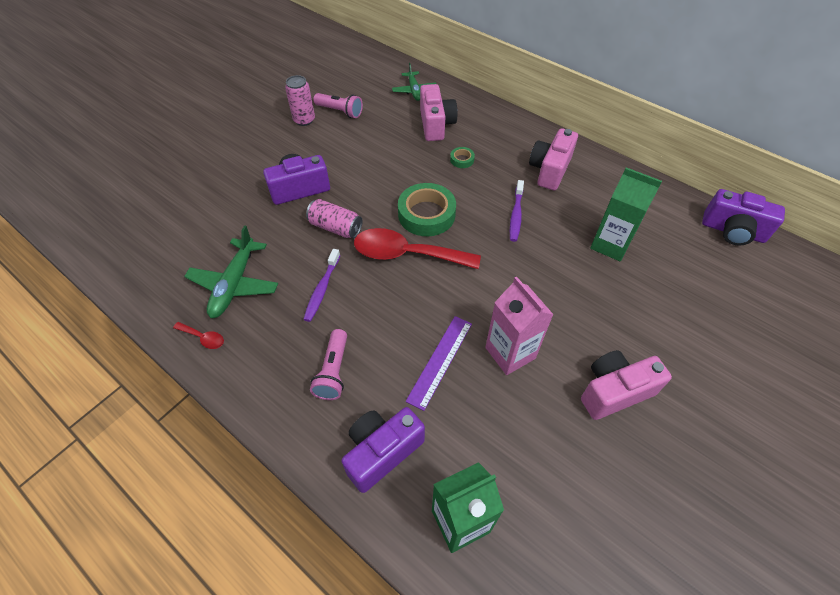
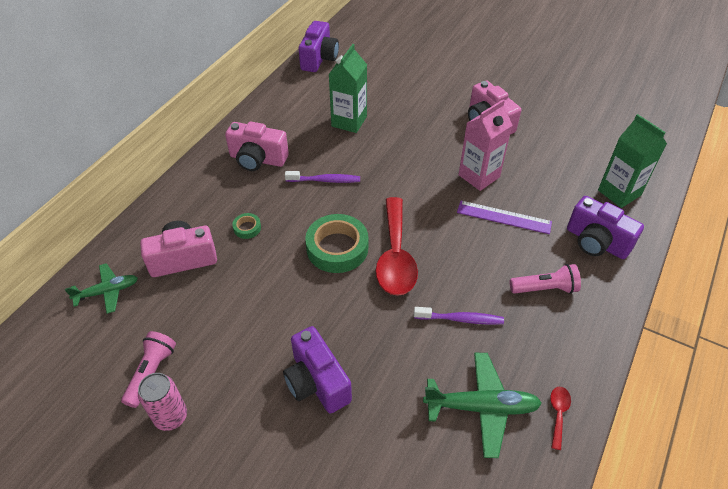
camera: 100 degrees left, 5 degrees down
(335, 227) = (373, 327): pink can -> none

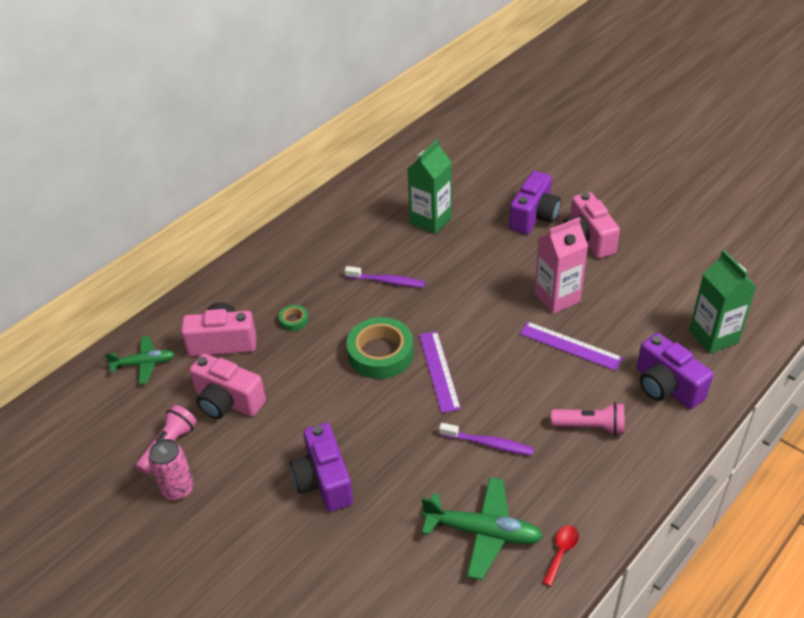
camera: 15 degrees right, 5 degrees down
(257, 159) = (322, 250): pink camera -> pink camera (228, 402)
(319, 59) = (417, 146): purple camera -> purple camera (534, 217)
(395, 257) = (439, 371): red spoon -> purple ruler

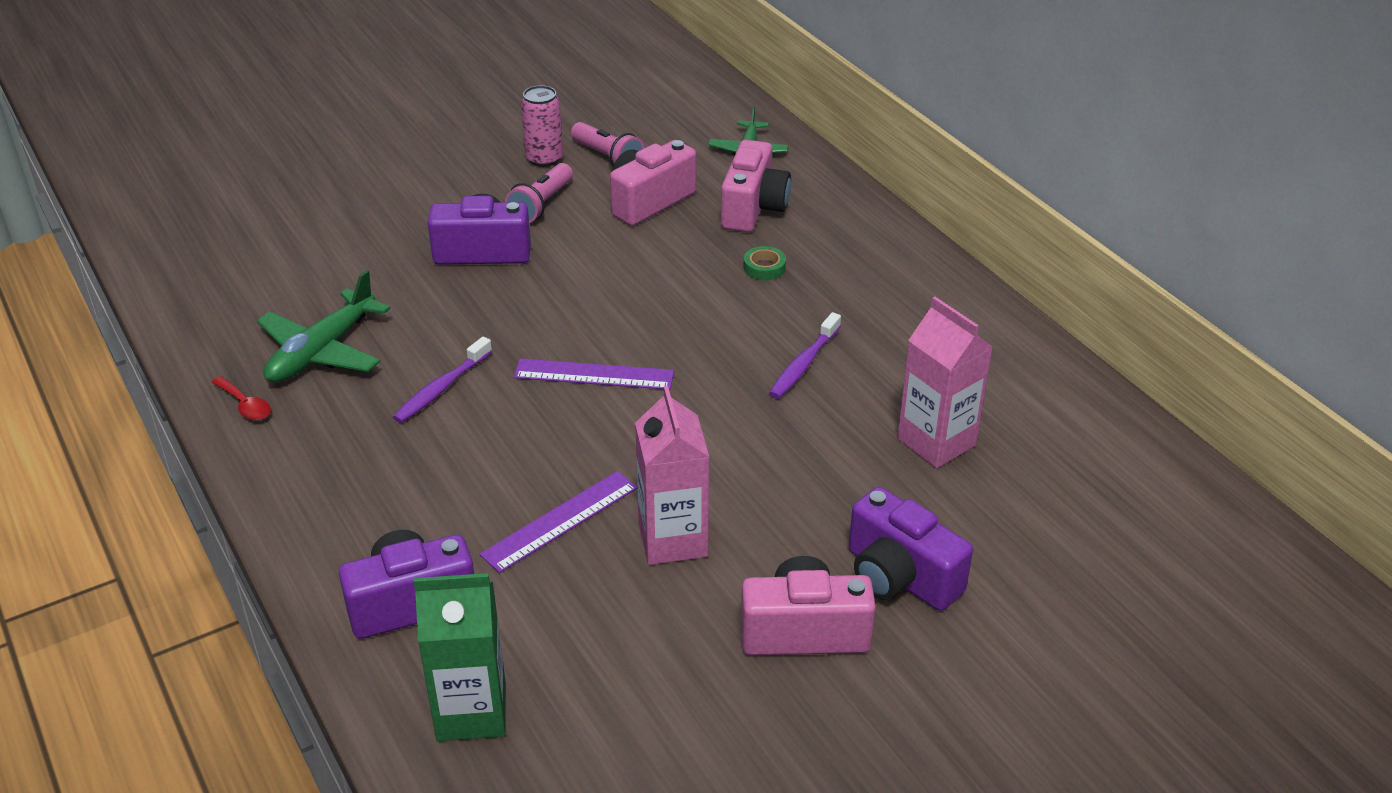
camera: 105 degrees right, 5 degrees down
(380, 353) = (658, 330): green tape -> none
(431, 221) = (936, 442): green carton -> pink carton
(590, 427) = (399, 492): pink flashlight -> pink flashlight (541, 205)

